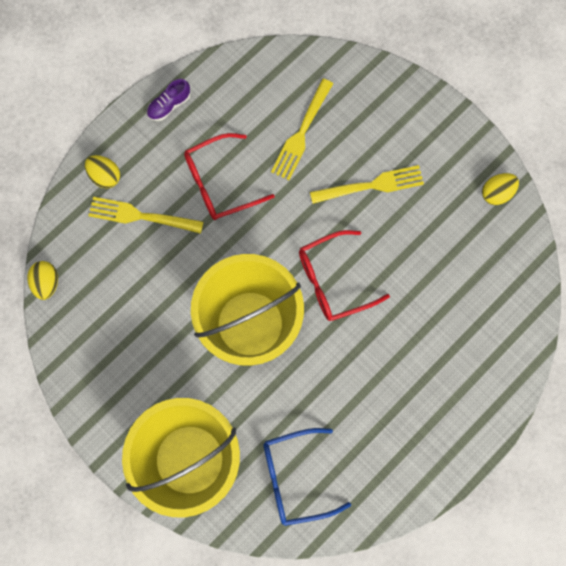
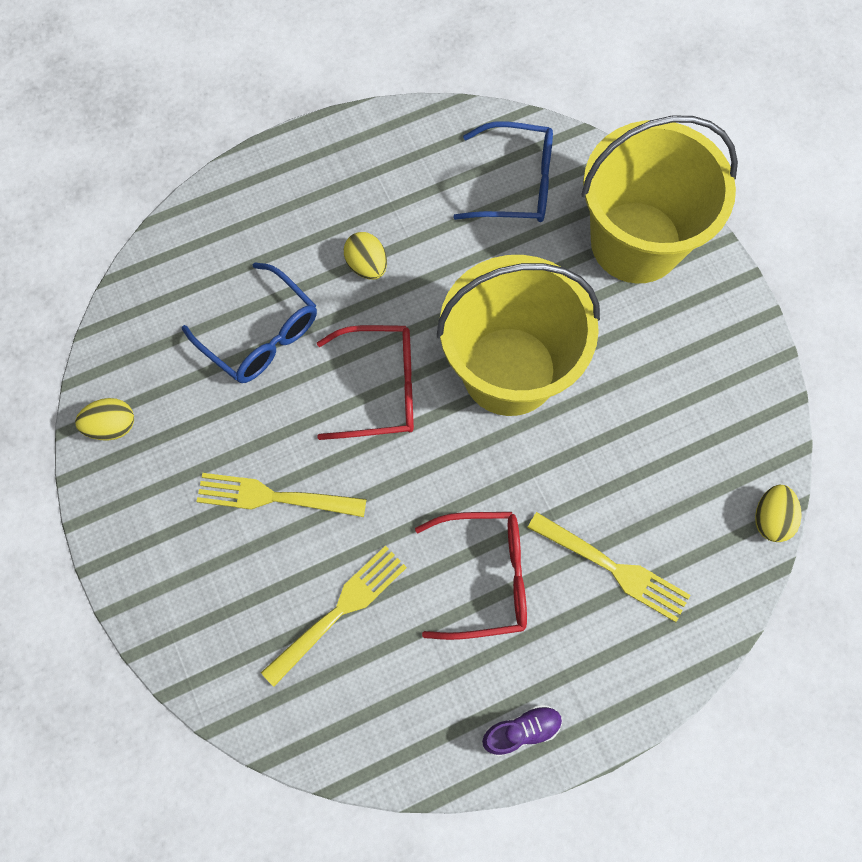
camera: 160 degrees left, 5 degrees down
(105, 176) = (650, 648): yellow egg -> yellow egg (367, 265)
(430, 289) = (261, 335): none -> blue glasses

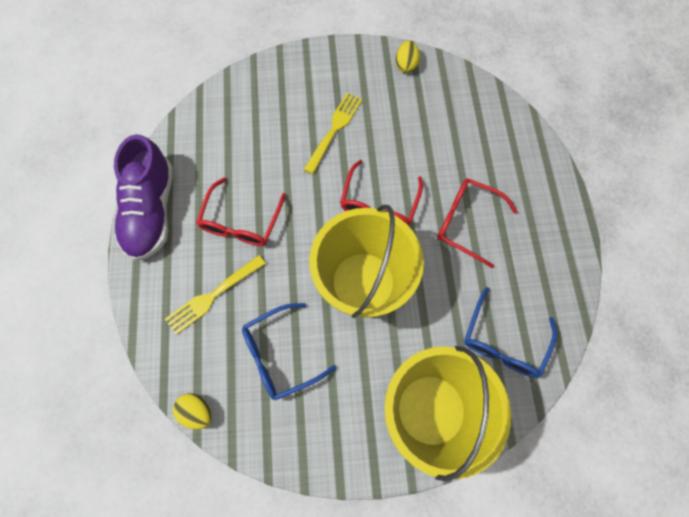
camera: 110 degrees right, 0 degrees up
(261, 335) = (437, 150): blue glasses -> blue glasses (280, 354)
(338, 612) = (257, 142): yellow fork -> none
(367, 265) = (466, 222): yellow egg -> red glasses
(521, 730) = (152, 210): purple shoe -> purple shoe, size x2.36

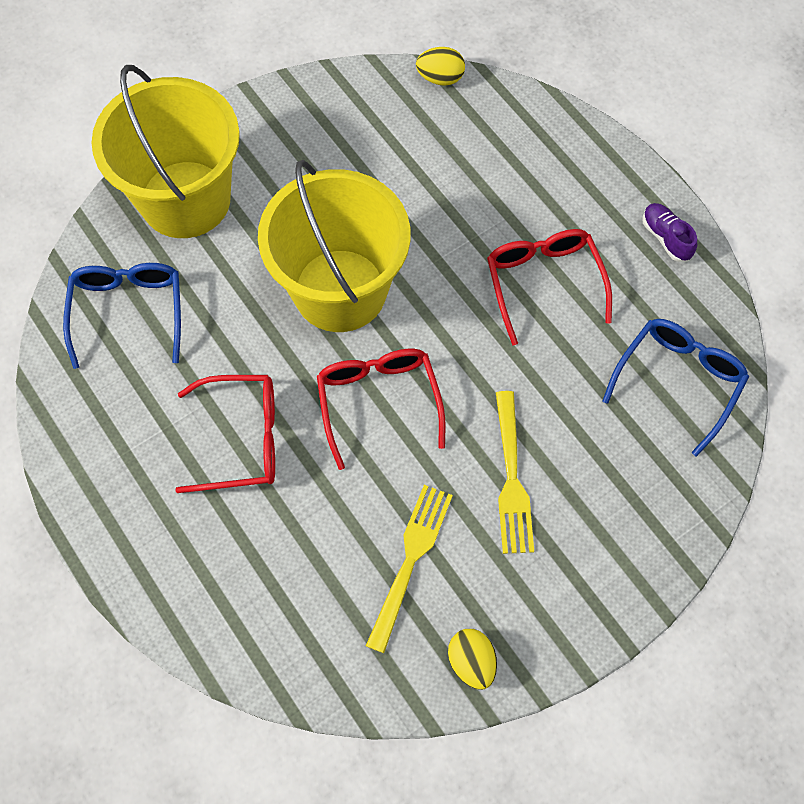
camera: 150 degrees right, 5 degrees down
(152, 210) = (666, 238): purple shoe -> purple shoe, size x0.42
(213, 295) = (511, 187): yellow fork -> yellow fork (410, 561)
(280, 354) = (389, 168): blue glasses -> blue glasses (678, 381)

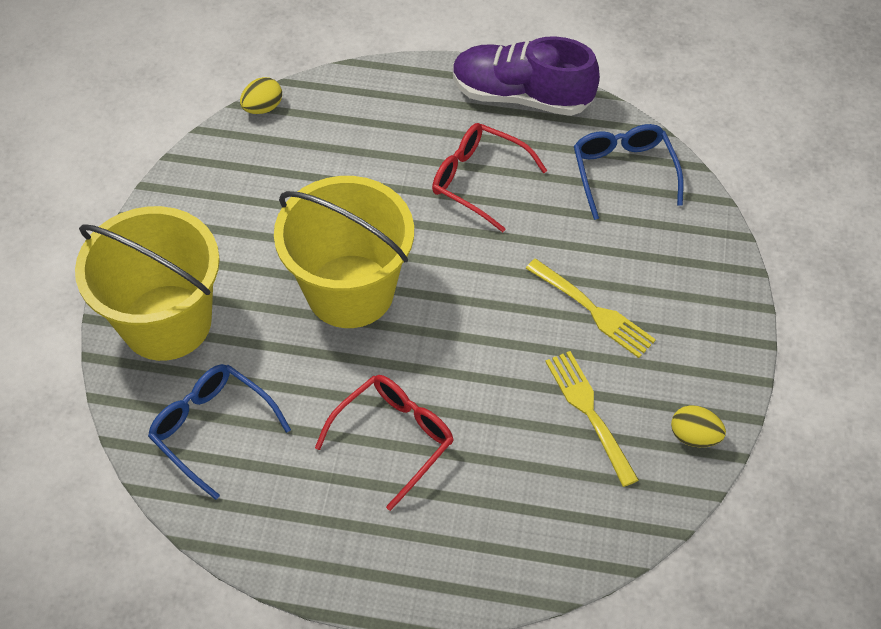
camera: 45 degrees left, 10 degrees down
(378, 402) = (457, 337): red glasses -> none
(666, 238) = (521, 96): purple shoe -> purple shoe, size x2.36

